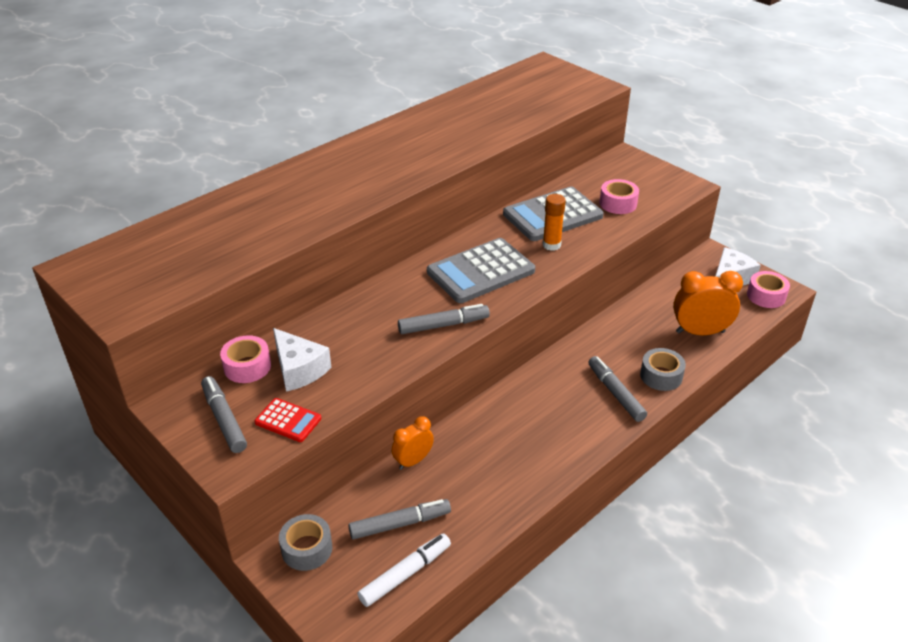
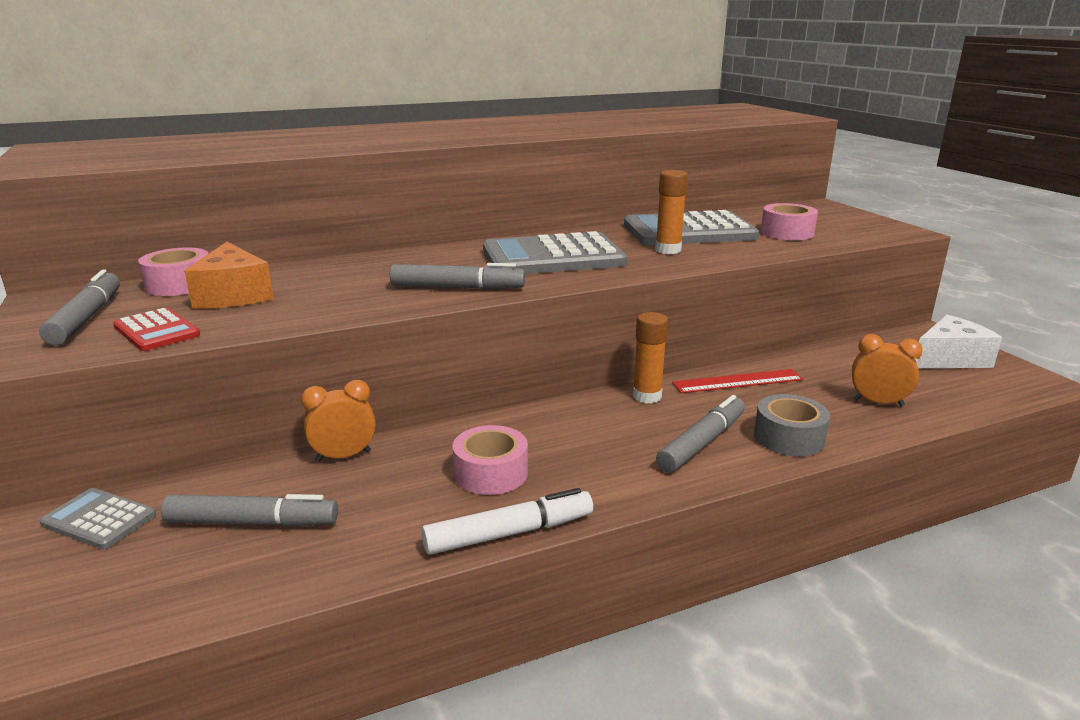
camera: 20 degrees right, 15 degrees down
(299, 369) = (233, 295): white cheese -> orange cheese
(307, 549) = (99, 519): grey tape -> grey calculator
(405, 574) = (192, 589): white marker -> white marker (509, 533)
(565, 360) = (647, 396): none -> orange glue stick
(613, 332) = (737, 381): none -> red ruler
(615, 393) = (702, 443): grey marker -> grey marker turned 45 degrees clockwise
(700, 332) = (878, 402): orange clock -> orange clock, size x0.61
(766, 296) = (1007, 383): pink tape -> pink tape (491, 473)

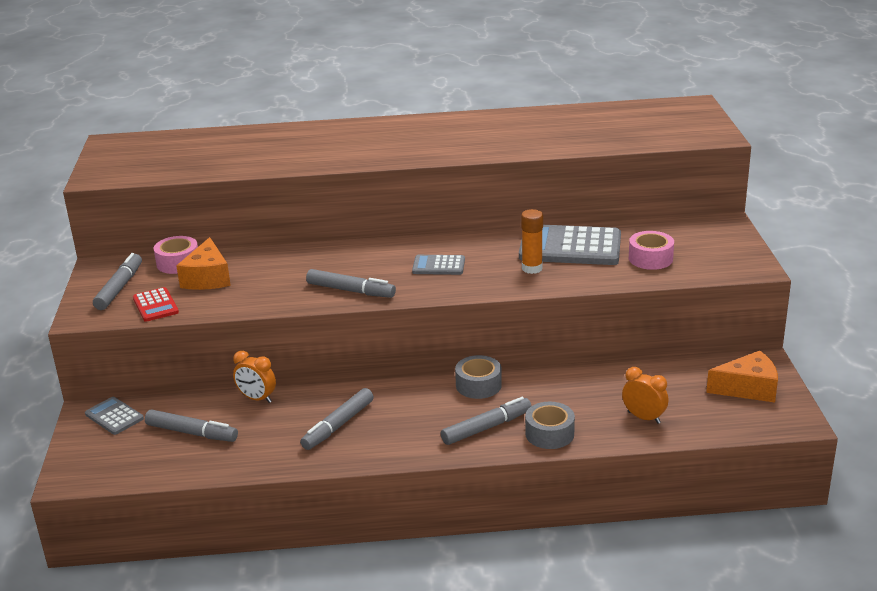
camera: 20 degrees right, 5 degrees up
(343, 456) = (257, 398): orange clock -> orange clock turned 150 degrees counterclockwise
(491, 473) = (338, 425): pink tape -> grey marker
(509, 533) = (327, 465): white marker -> none
(553, 257) = (438, 266): grey calculator -> grey calculator, size x0.50
(647, 396) = (478, 385): orange glue stick -> grey tape
(737, 381) = (556, 383): red ruler -> none
(949, 359) = (748, 388): white cheese -> orange cheese

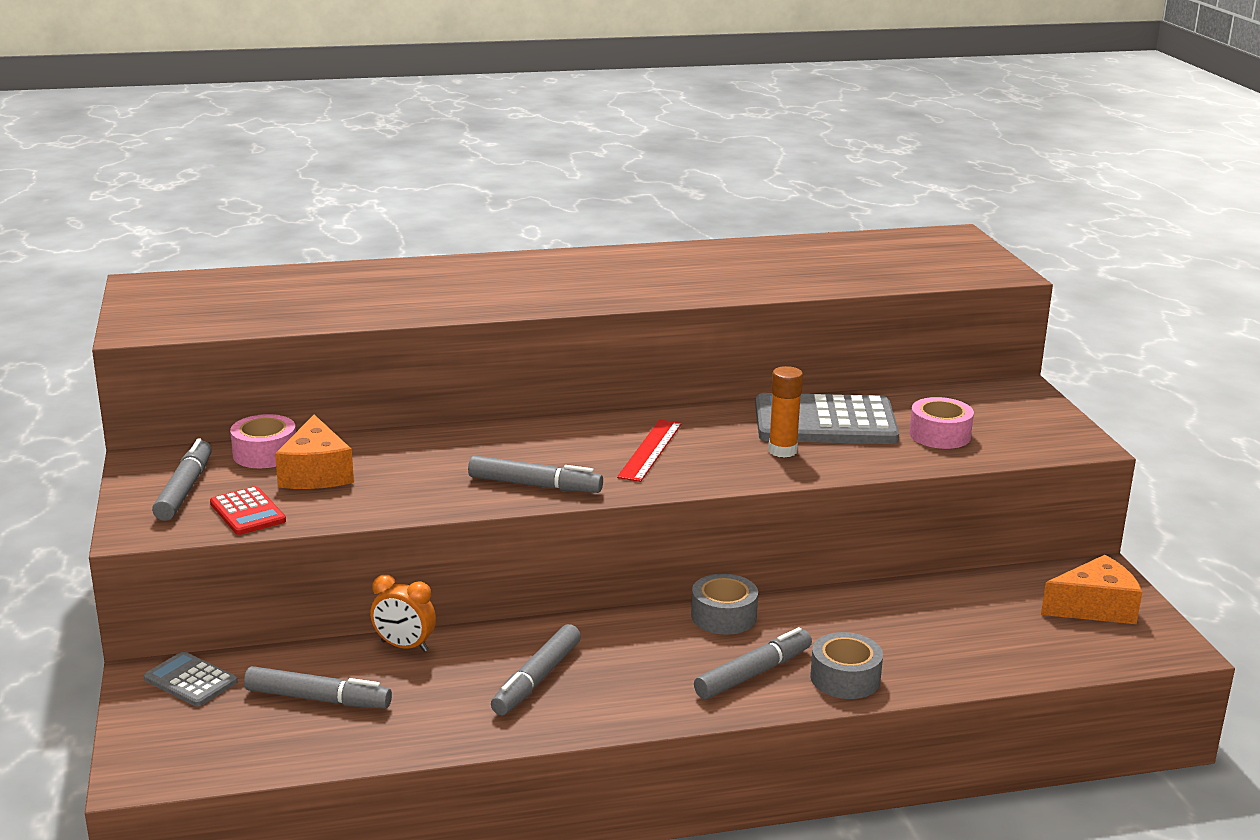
camera: 10 degrees left, 5 degrees down
(438, 266) = (650, 450): grey calculator -> red ruler
(644, 417) = (968, 651): orange clock -> none

